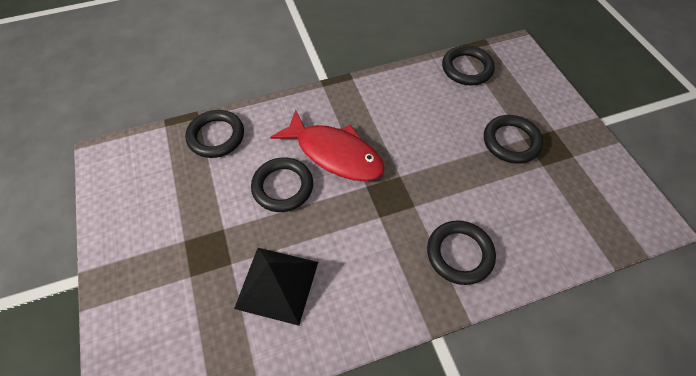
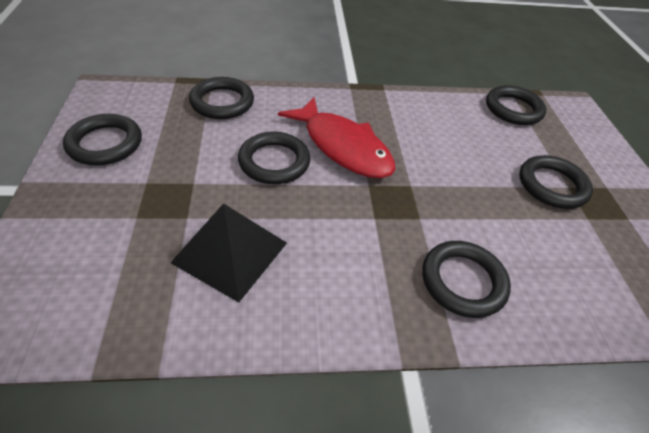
camera: 10 degrees right, 10 degrees down
(132, 212) = (105, 144): none -> black ring

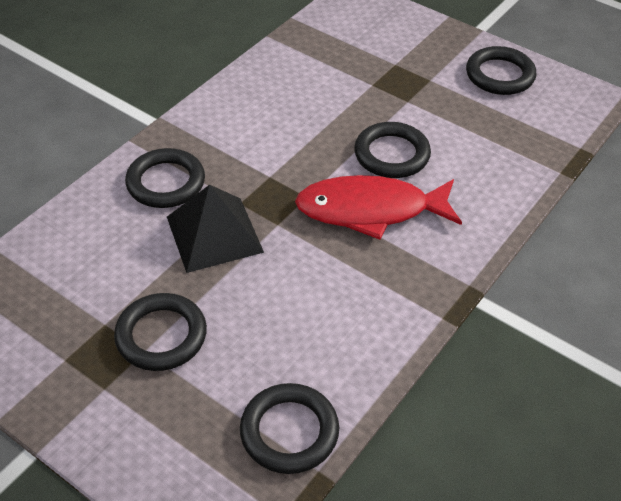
camera: 135 degrees right, 0 degrees up
(222, 102) = (515, 164): black ring -> none
(230, 252) = (318, 89): black pyramid -> black pyramid (214, 234)

